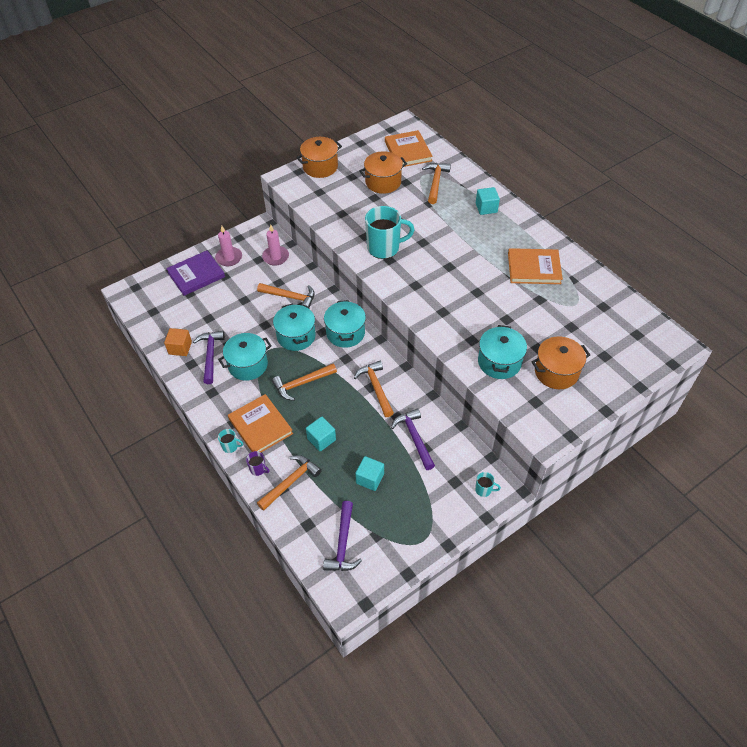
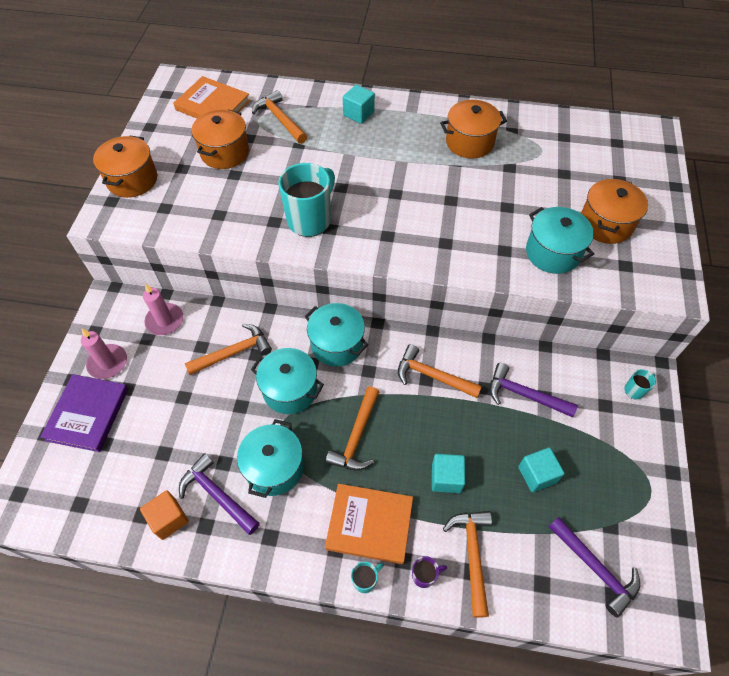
camera: 45 degrees left, 5 degrees up
(534, 268) = (469, 142): orange book -> orange pot

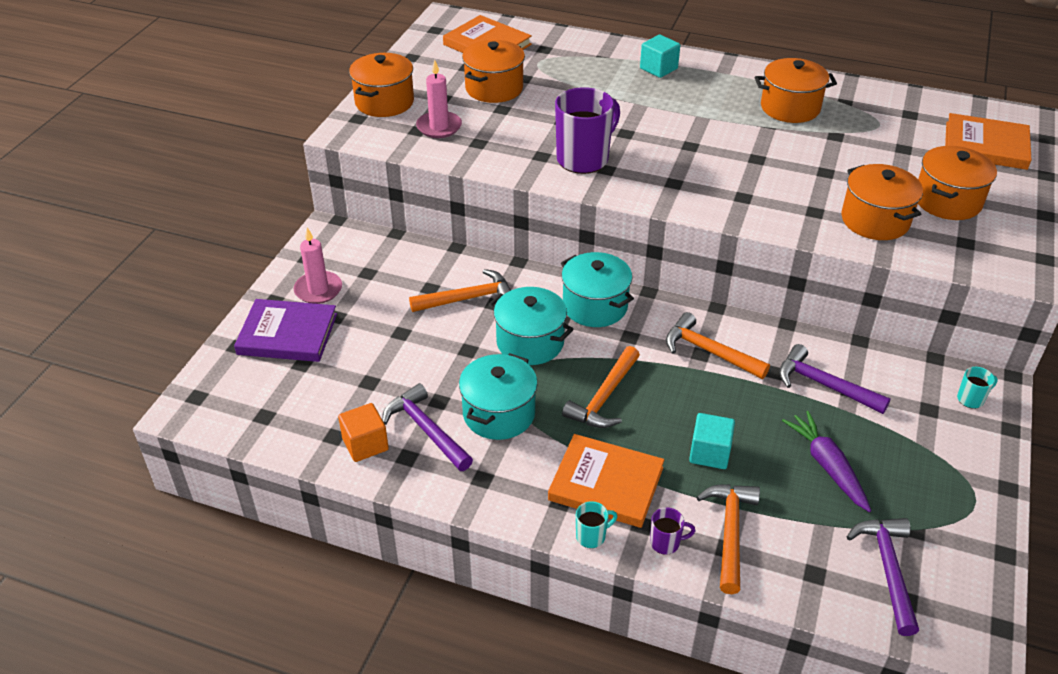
camera: 10 degrees right, 15 degrees down
(88, 414) = (287, 334): purple book -> purple book turned 75 degrees clockwise
(165, 321) = (391, 258): pink candle -> pink candle (439, 127)
(280, 119) = (563, 64): orange hammer -> none
(310, 220) = (584, 159): turquoise mug -> purple mug
(537, 474) = (827, 465): turquoise cube -> purple carrot
(553, 253) = (875, 220): turquoise pot -> orange pot
(595, 568) = (887, 569): purple hammer -> purple hammer turned 150 degrees counterclockwise
(626, 162) = (985, 145): none -> orange book

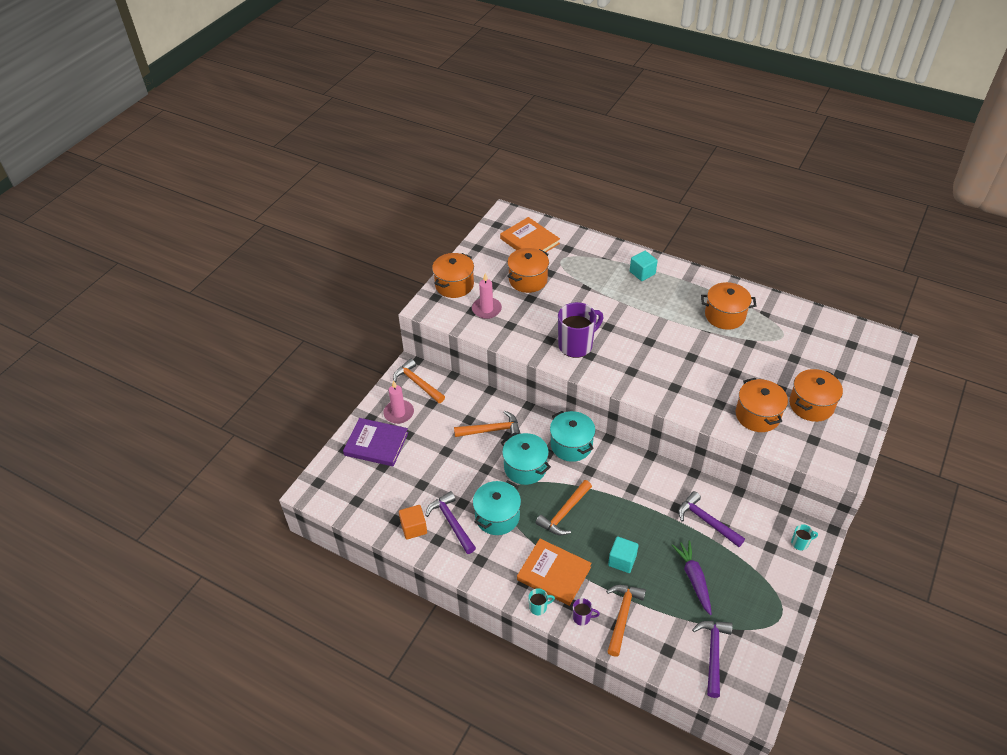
camera: 10 degrees right, 5 degrees up
(708, 351) = (637, 487): orange hammer -> orange hammer (417, 383)
(985, 145) = (852, 361): orange book -> none

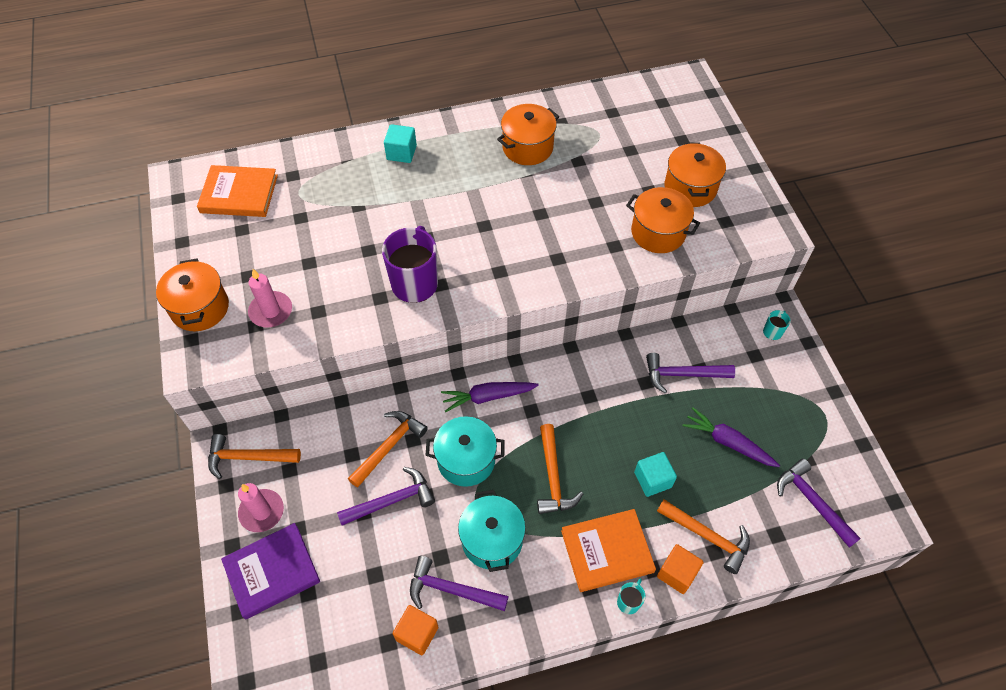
camera: 45 degrees left, 10 degrees up
(466, 457) = (392, 500): none -> purple hammer
(528, 280) = (284, 242): orange pot -> none
(571, 445) = (487, 397): turquoise pot -> purple carrot
(582, 617) = (677, 573): purple mug -> orange cube
(622, 615) = (708, 537): orange hammer -> orange hammer turned 150 degrees clockwise

